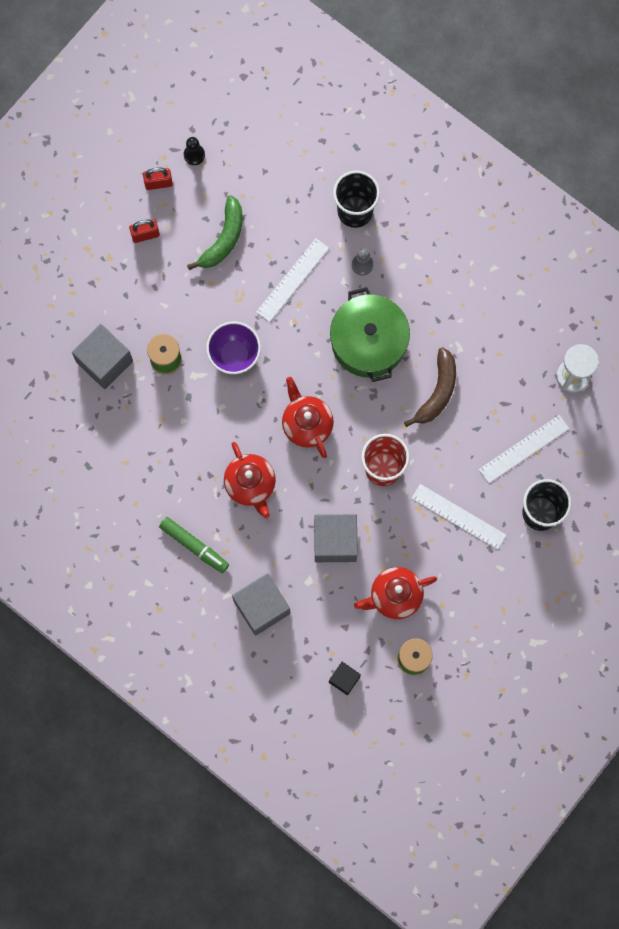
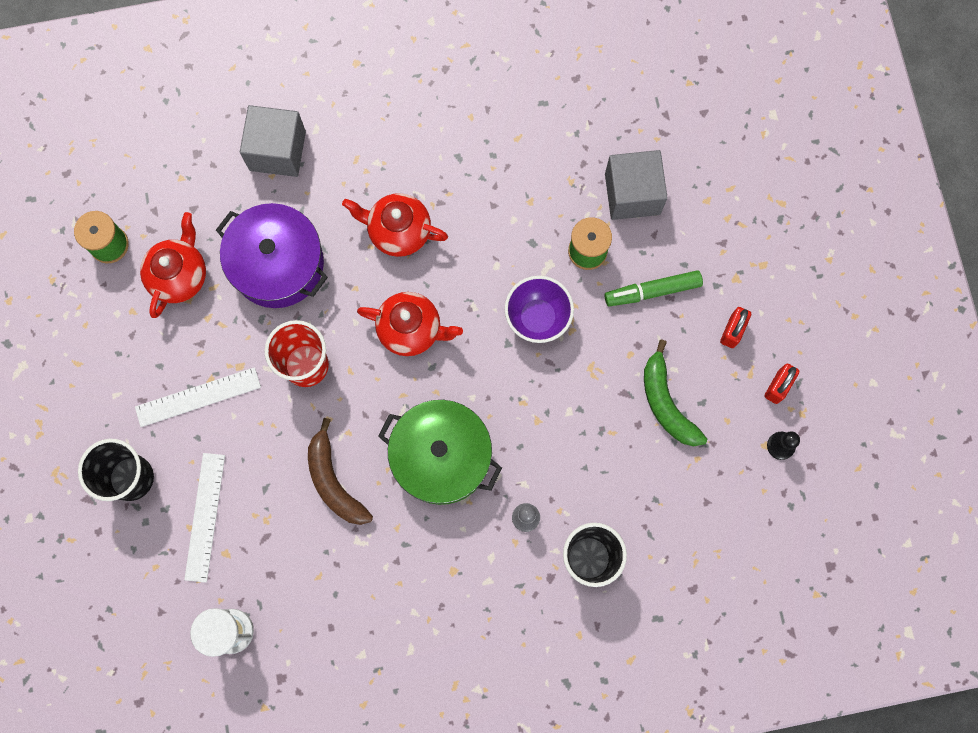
camera: 130 degrees right, 0 degrees up
(194, 546) = (386, 137): green marker -> green marker (652, 291)
(292, 280) = (567, 435): white ruler -> none
(335, 541) = (277, 264): grey cube -> purple pot
(344, 679) = (148, 169): black cube -> none

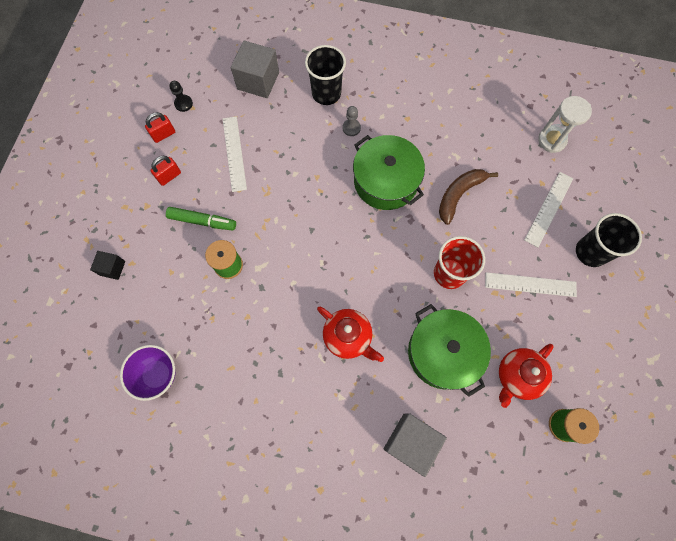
camera: 155 degrees left, 5 degrees down
(277, 264) = (443, 352): purple pot -> green pot
(334, 481) = (459, 195): brown banana -> brown banana turned 135 degrees counterclockwise
(411, 329) = (369, 266): red teapot -> none
(537, 317) = (284, 237): purple bowl -> purple bowl (157, 374)
(632, 194) = (177, 290): grey cube -> grey cube (258, 81)
(666, 403) = (234, 153): green banana -> white ruler
(726, 184) = (112, 268): none -> black cube

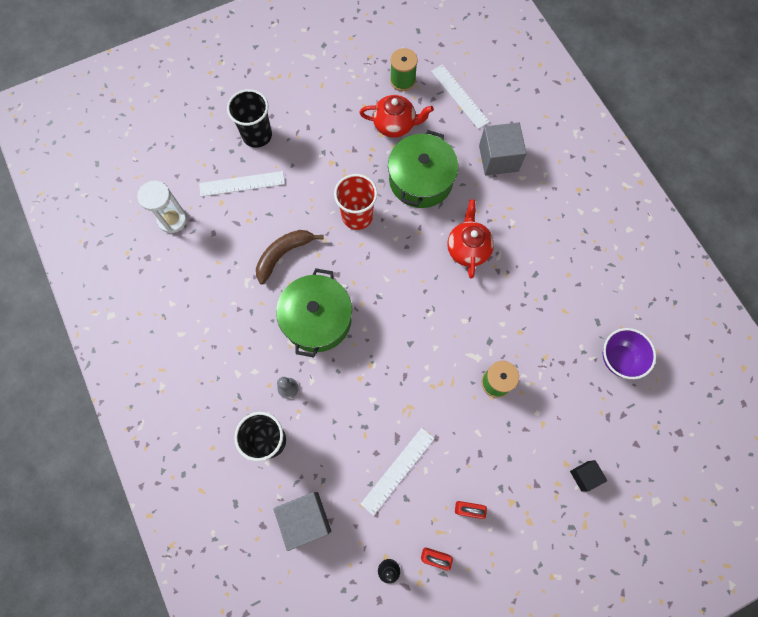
camera: 130 degrees left, 0 degrees up
(202, 221) = (481, 439): green marker -> none
(459, 195) = (283, 255): brown banana -> brown banana turned 135 degrees clockwise
(530, 284) = (318, 158): white ruler -> white ruler (460, 96)

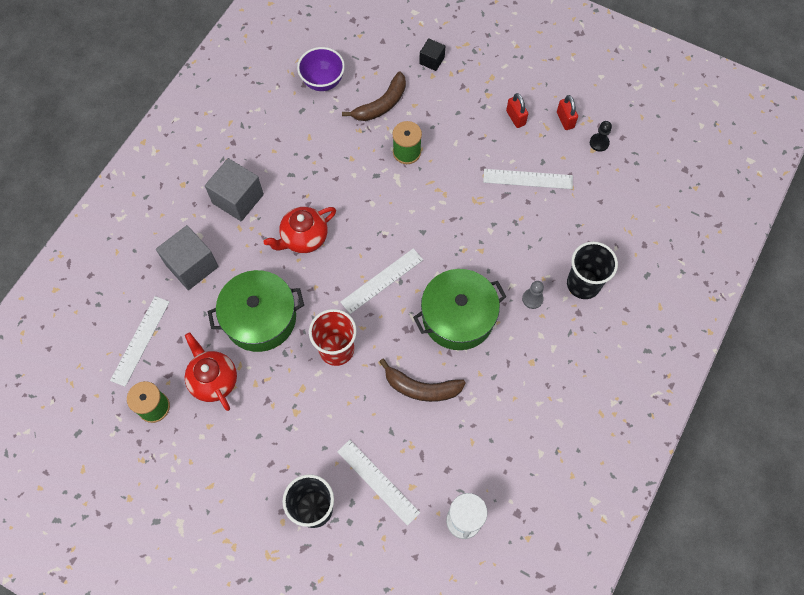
camera: 125 degrees left, 5 degrees down
(305, 519) = (614, 218): grey cube -> grey cube (238, 199)
(389, 283) = (382, 281): none -> white ruler
(561, 394) = (382, 104): none -> brown banana

